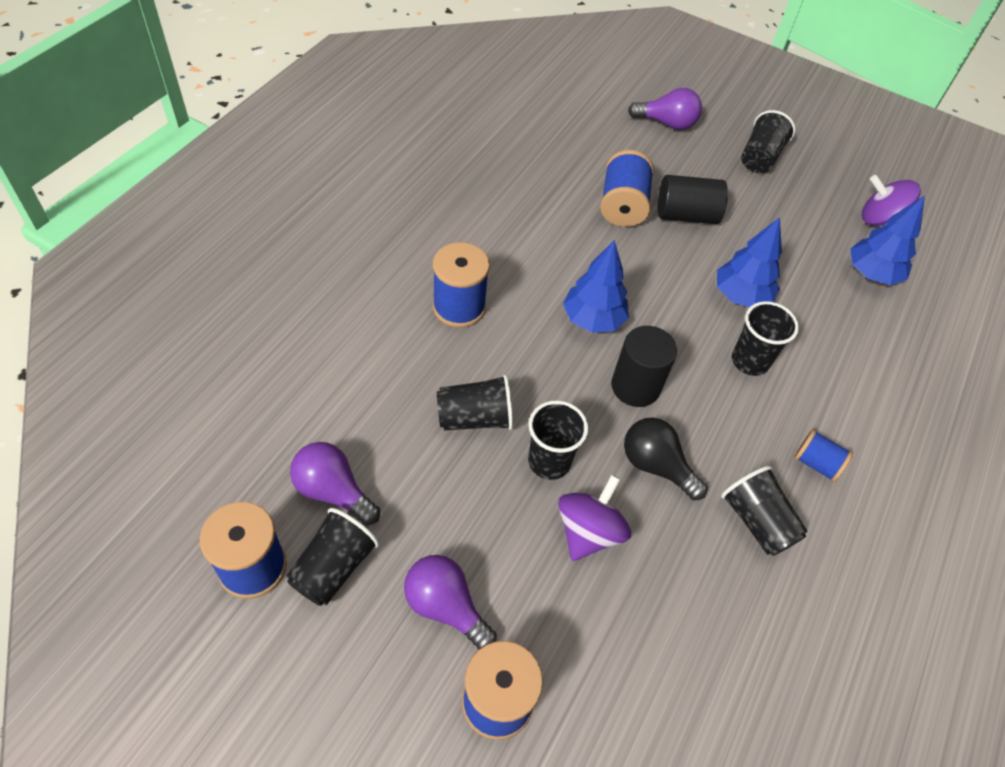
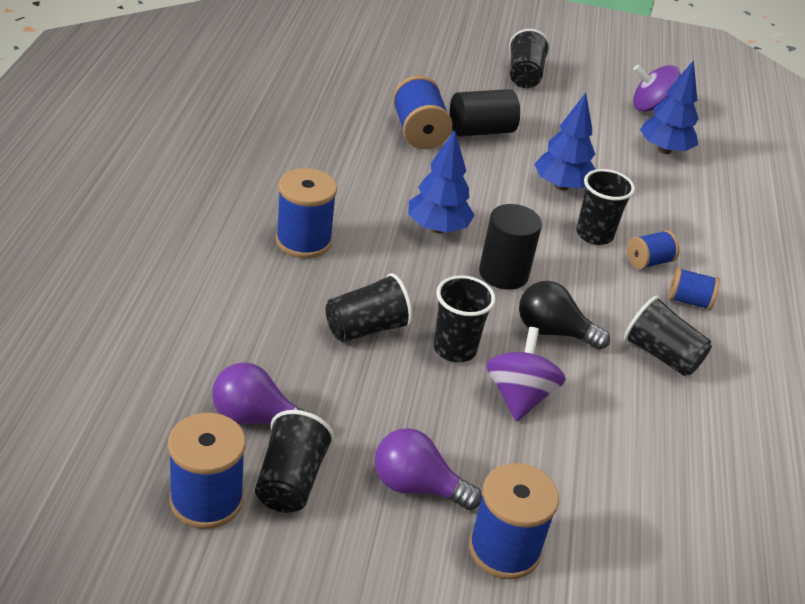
camera: 20 degrees left, 15 degrees down
(666, 123) = (426, 60): purple light bulb -> none
(793, 406) = (648, 262): none -> blue spool

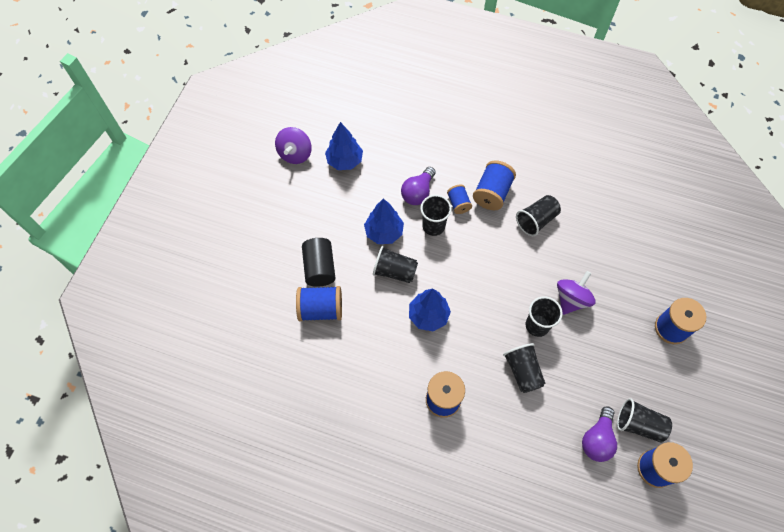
camera: 75 degrees left, 25 degrees up
(417, 486) = (637, 362): purple light bulb -> purple light bulb (418, 192)
(503, 274) = (471, 286): black cylinder -> none
(519, 396) = (571, 299): purple spinning top -> purple spinning top turned 105 degrees clockwise
(524, 76) = (249, 224): black cup -> black cup (395, 271)
(553, 332) = (520, 270): black light bulb -> none
(689, 301) = (492, 193): blue spool -> blue spool, size x1.67

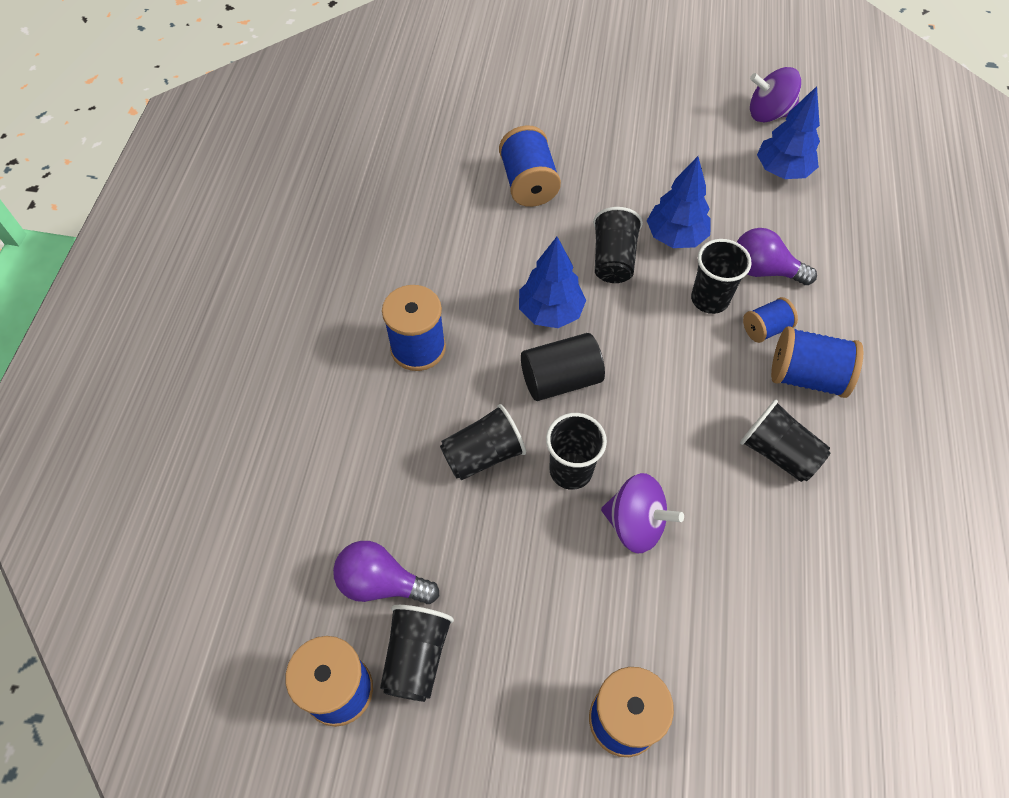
camera: 80 degrees right, 5 degrees down
(320, 268) = (592, 172): black cylinder -> black cylinder (560, 380)

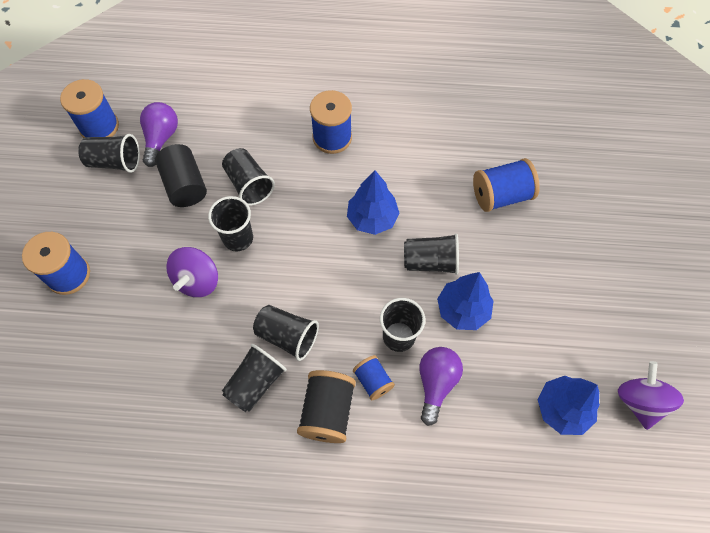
camera: 85 degrees right, 5 degrees up
(560, 380) = (312, 228): black cylinder -> black cylinder (185, 185)
(714, 415) = (287, 336): none -> black cup
(806, 376) = (327, 412): blue spool -> black spool

